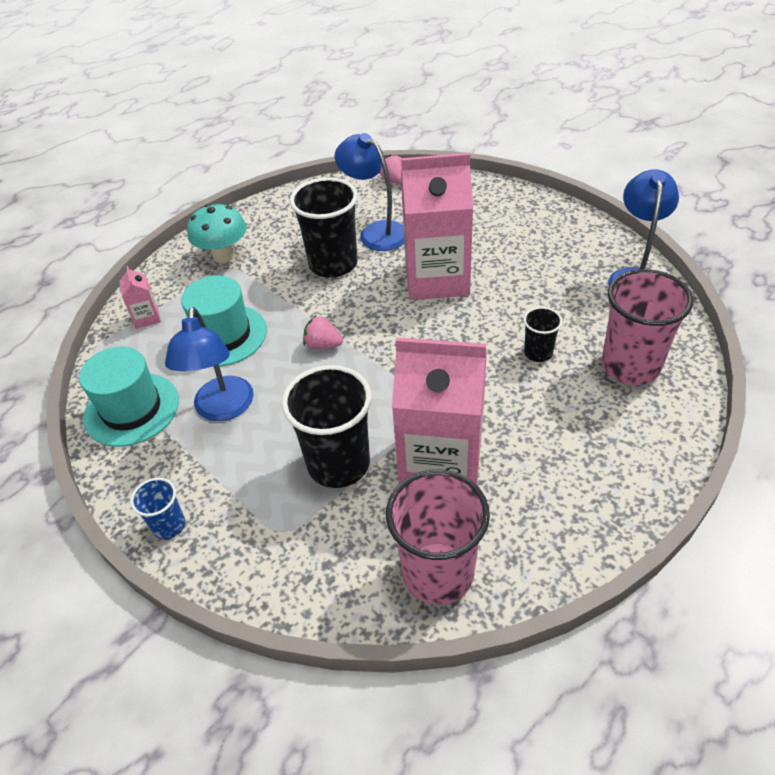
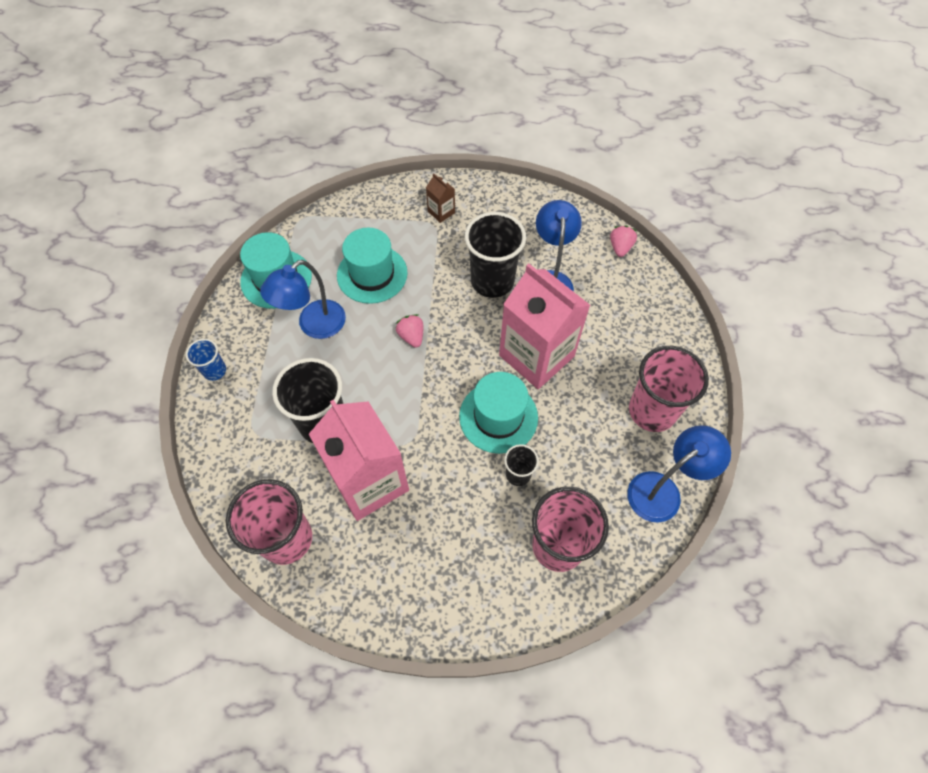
camera: 45 degrees right, 15 degrees up
(147, 317) = (350, 220): pink carton -> none
(224, 256) = (441, 212): turquoise mushroom -> brown carton
(469, 334) = (498, 417): none -> turquoise hat
(558, 244) = (652, 411): none -> pink cup

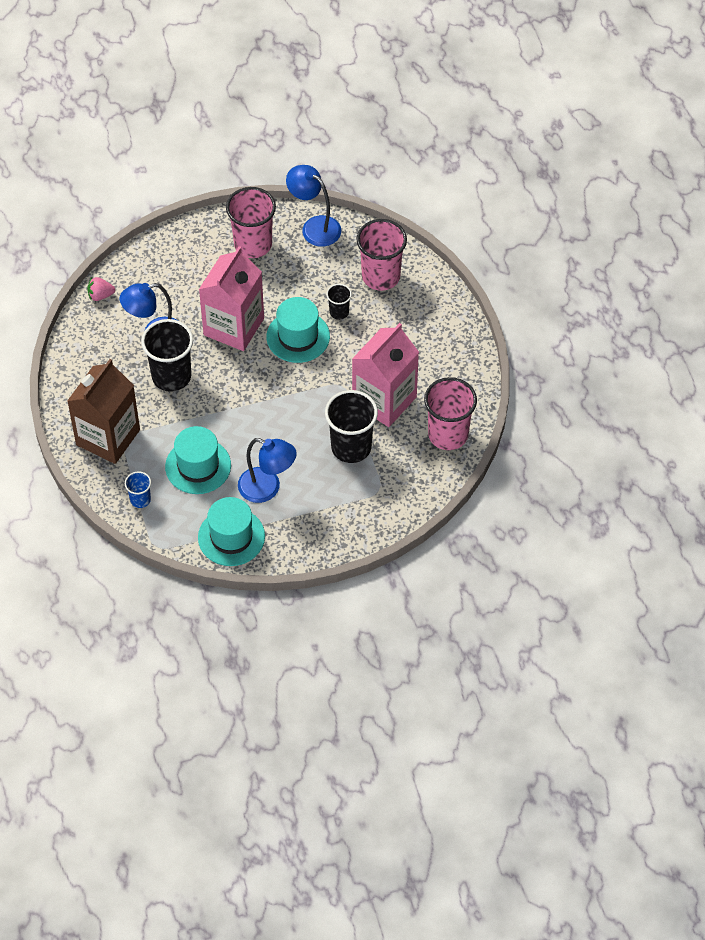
camera: 110 degrees left, 5 degrees down
(214, 370) = (338, 542): blue cup -> blue cup (140, 499)
(411, 336) = (249, 415): pink strawberry -> none
(441, 212) = (108, 437): brown carton -> brown carton, size x2.44

